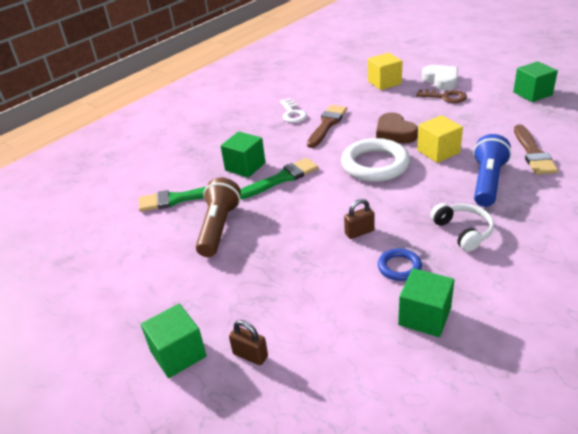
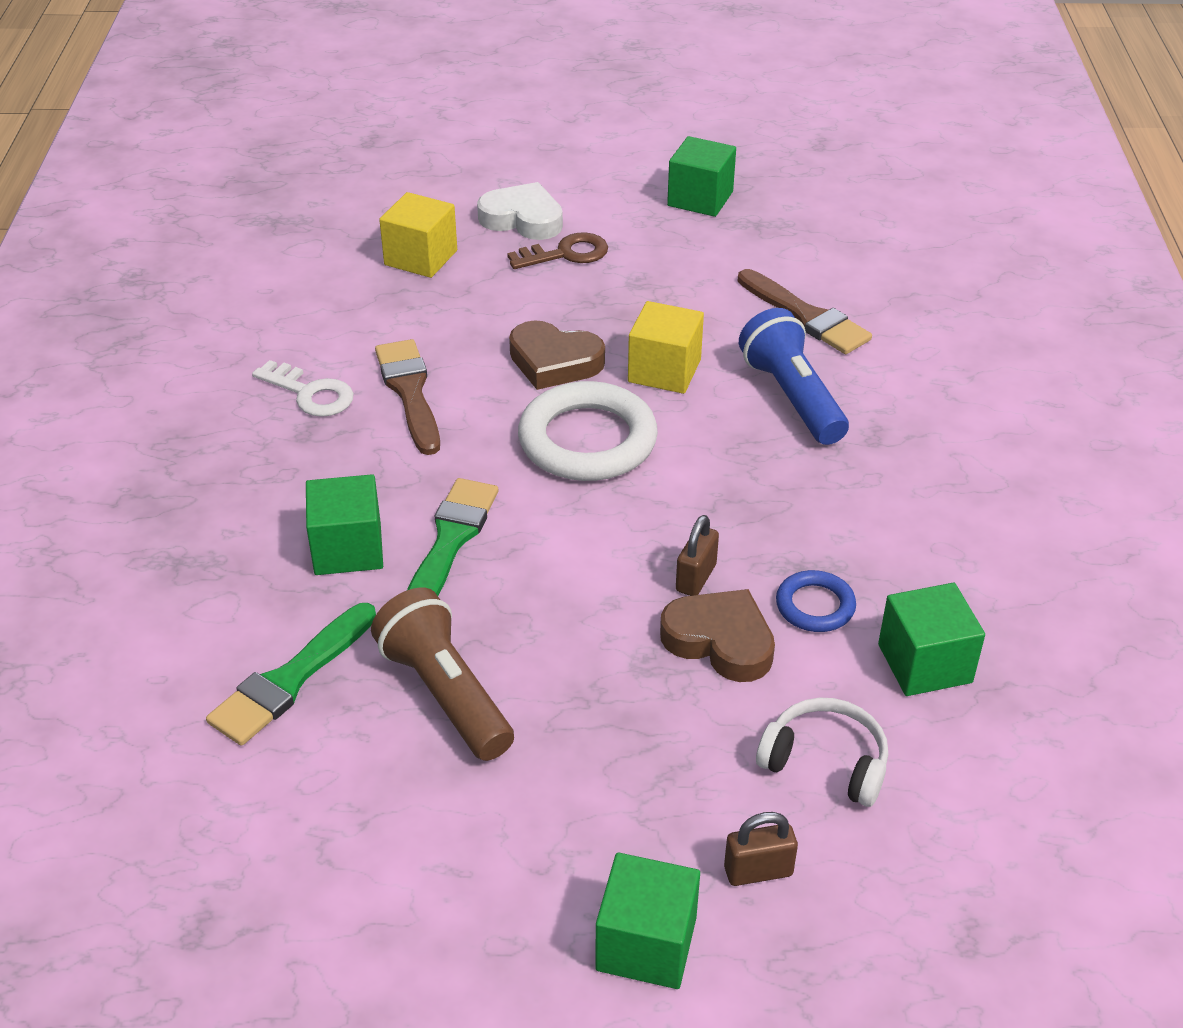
camera: 45 degrees left, 5 degrees up
(341, 260) = (720, 641): none -> brown heart
(463, 231) = (842, 500): white headphones -> white headphones (825, 762)

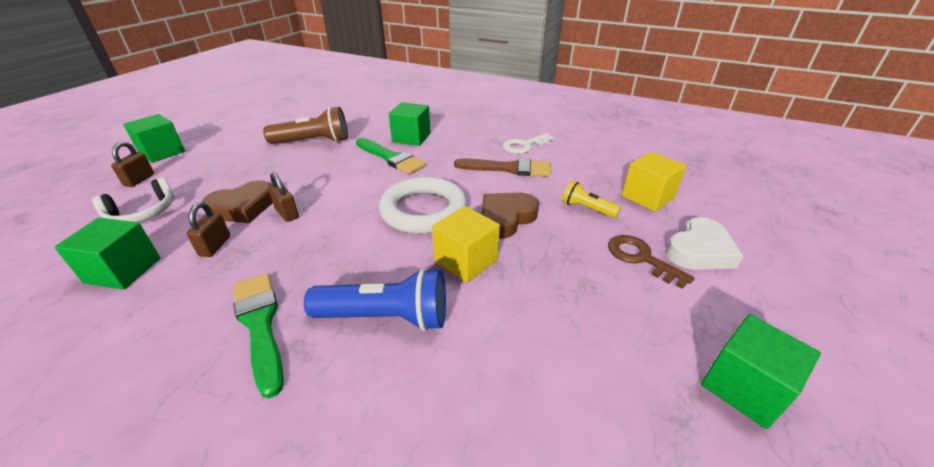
camera: 115 degrees right, 5 degrees down
(290, 679) = (358, 119): green brush -> green brush (260, 325)
(484, 301) = (586, 208): none -> yellow flashlight
(566, 254) = (641, 258): brown key -> brown key turned 135 degrees clockwise
(806, 316) = (486, 381): brown brush -> none
(815, 606) = (215, 246): blue ring -> brown padlock

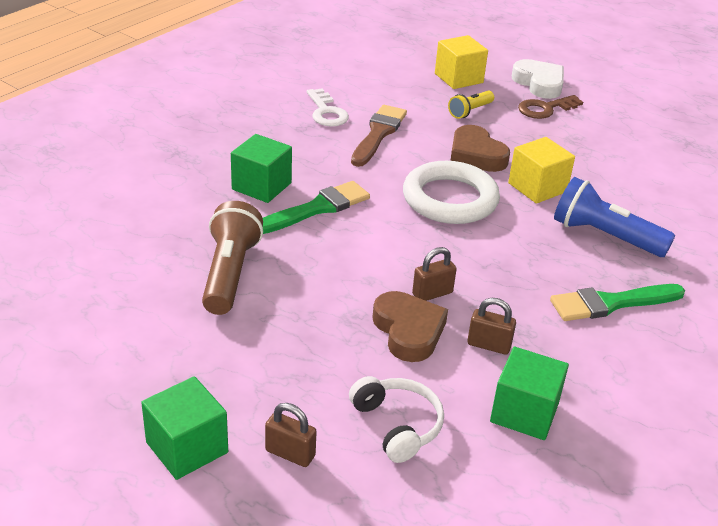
camera: 80 degrees left, 0 degrees up
(386, 317) = (604, 236): blue flashlight -> blue flashlight turned 75 degrees counterclockwise
(744, 387) = (664, 116): green cube -> none

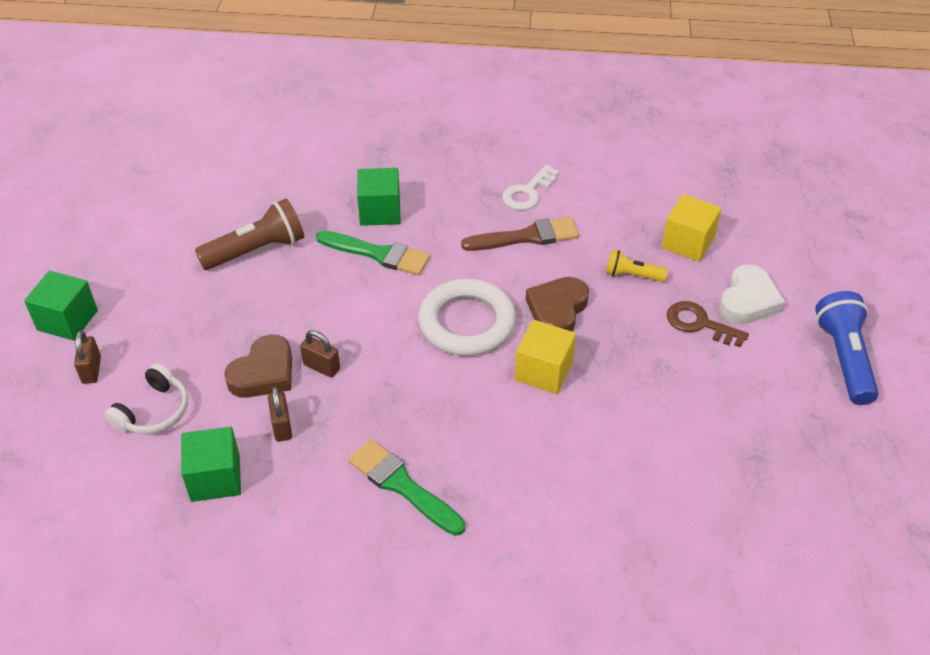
camera: 60 degrees right, 10 degrees up
(604, 236) = (506, 446): blue flashlight -> blue flashlight (844, 358)

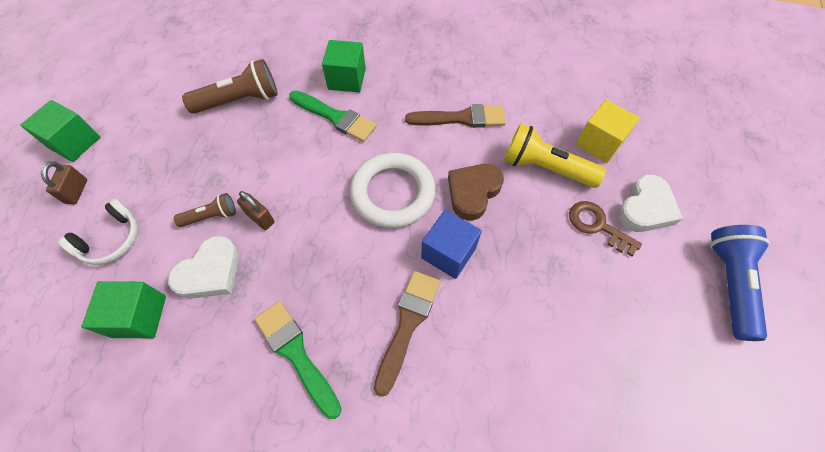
camera: 10 degrees right, 15 degrees up
(264, 373) = (211, 216): brown heart -> brown flashlight
(282, 426) = (210, 272): brown padlock -> white heart
(515, 442) = (407, 324): none -> brown brush
(528, 192) = (471, 77): white key -> none
(543, 371) = (448, 253): yellow cube -> blue cube
(632, 275) = (545, 168): yellow flashlight -> yellow flashlight, size x1.79

